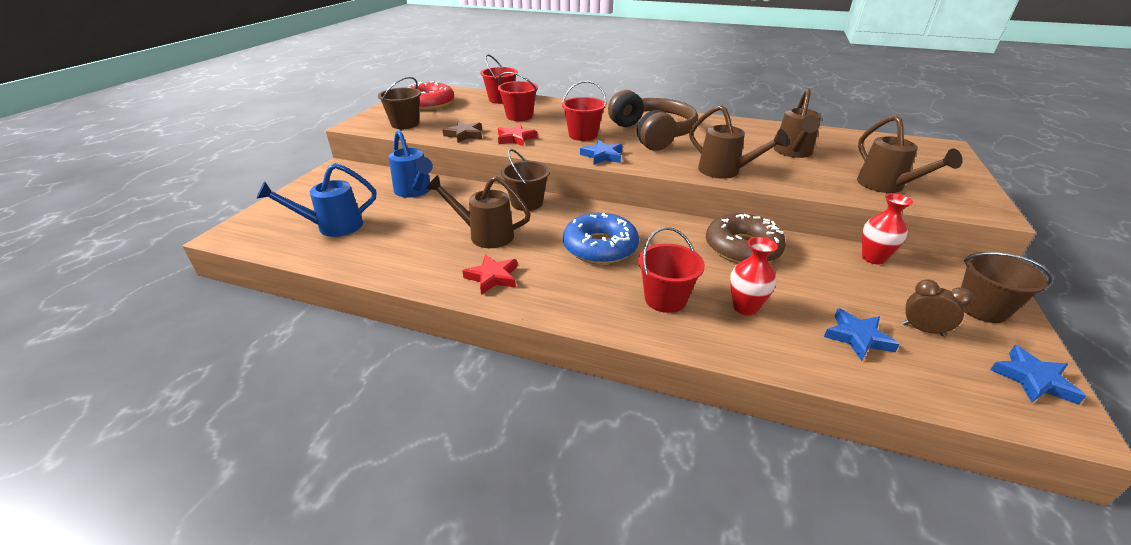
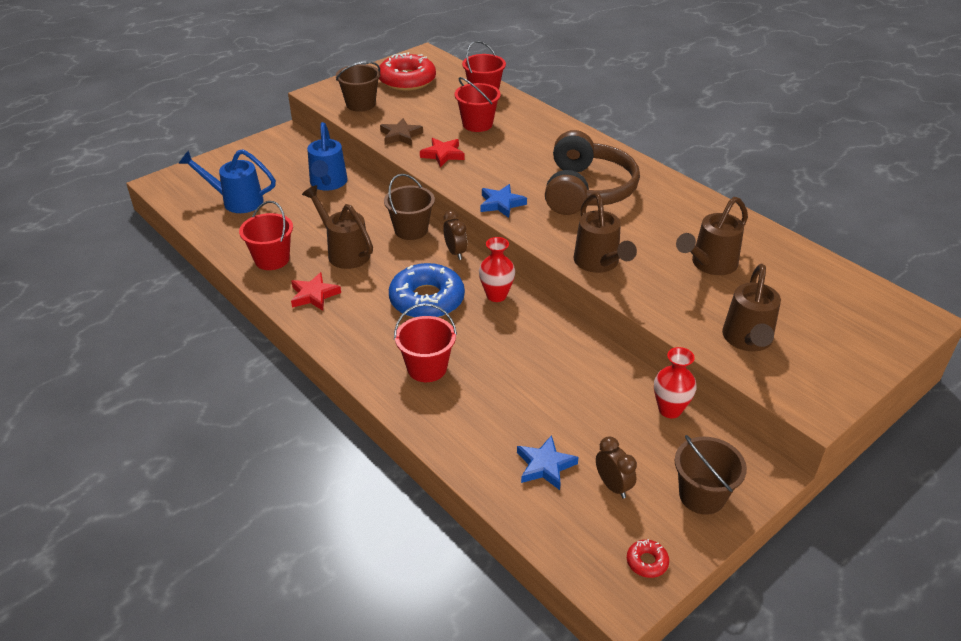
camera: 30 degrees right, 5 degrees up
(582, 207) = (455, 252): none -> brown clock
(583, 135) = (513, 170): red bucket -> red bucket (272, 259)
(742, 248) = (554, 350): brown donut -> none
(745, 307) = (483, 402): red vase -> red vase (496, 295)
(1033, 379) = (647, 562): blue star -> red donut

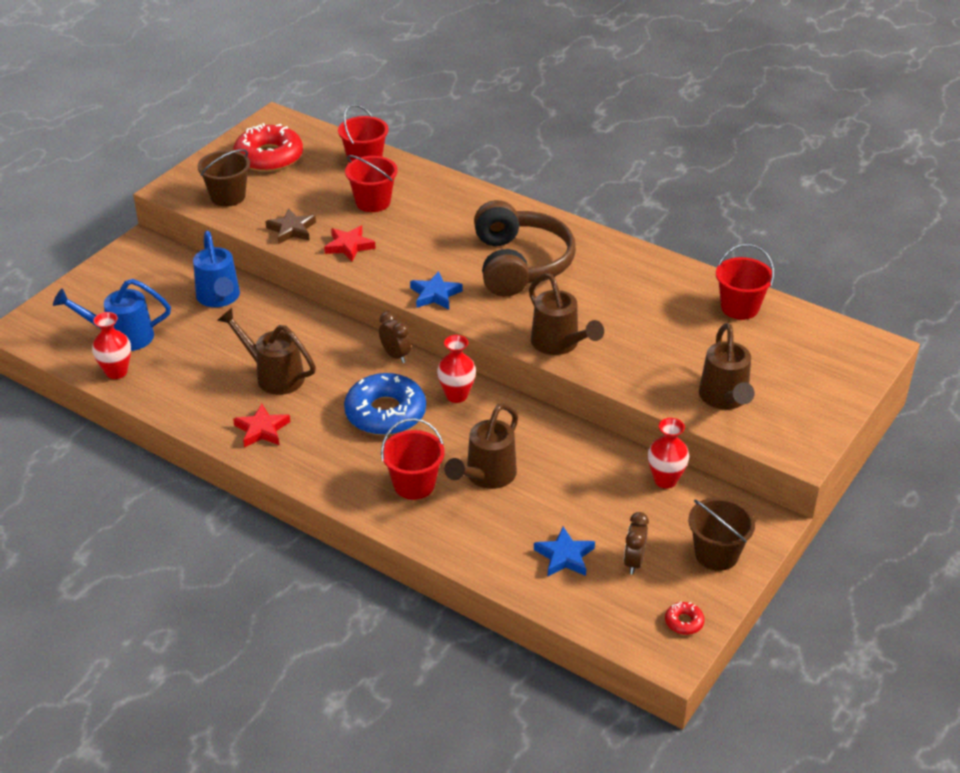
camera: 15 degrees left, 0 degrees up
(218, 228) = (116, 372): none -> red vase
(272, 259) = (196, 398): red bucket -> red bucket (739, 307)
(411, 230) = (337, 338): brown bucket -> none
(613, 486) = (633, 562): brown clock -> brown clock turned 120 degrees counterclockwise
(709, 265) = (668, 327): brown watering can -> brown watering can (486, 477)

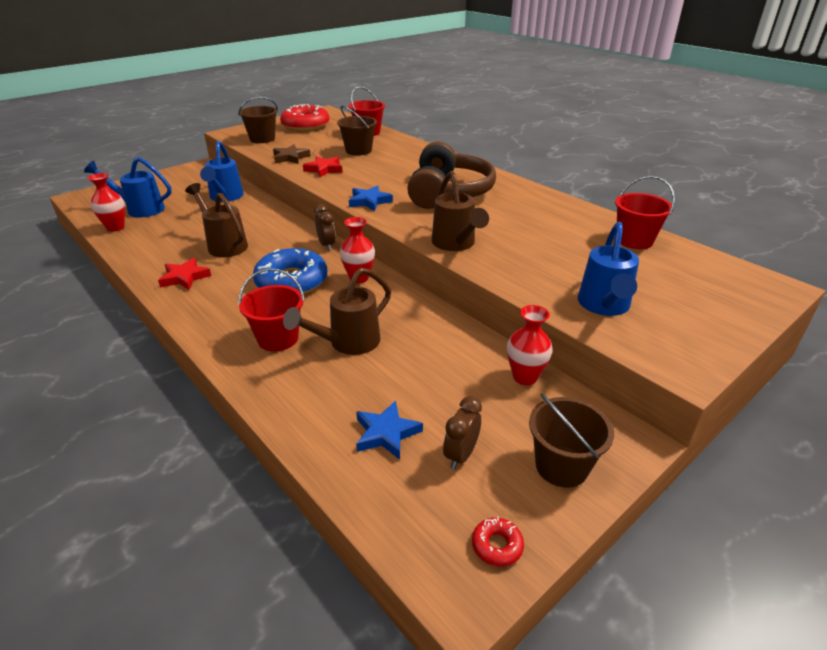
camera: 15 degrees right, 5 degrees down
(373, 202) = (358, 150): red bucket -> brown bucket
(725, 399) = (604, 306): brown watering can -> blue watering can

